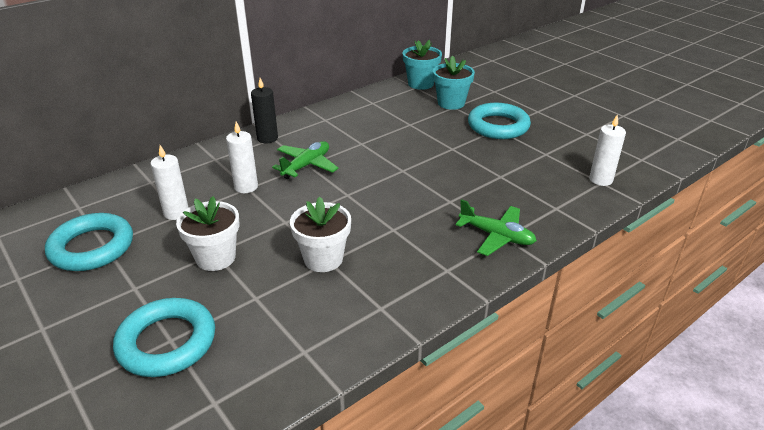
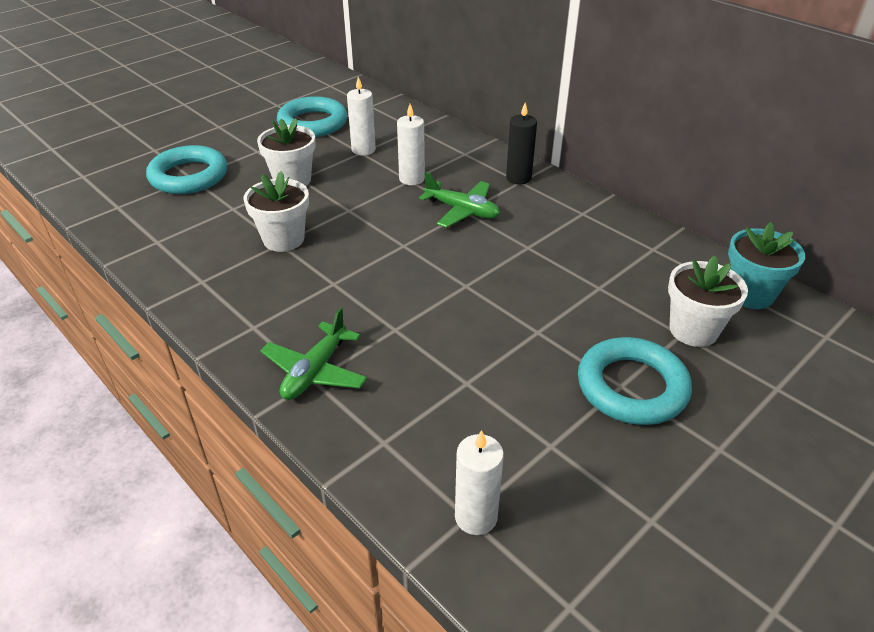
camera: 85 degrees right, 5 degrees up
(451, 103) = (693, 330): turquoise flower pot -> white flower pot

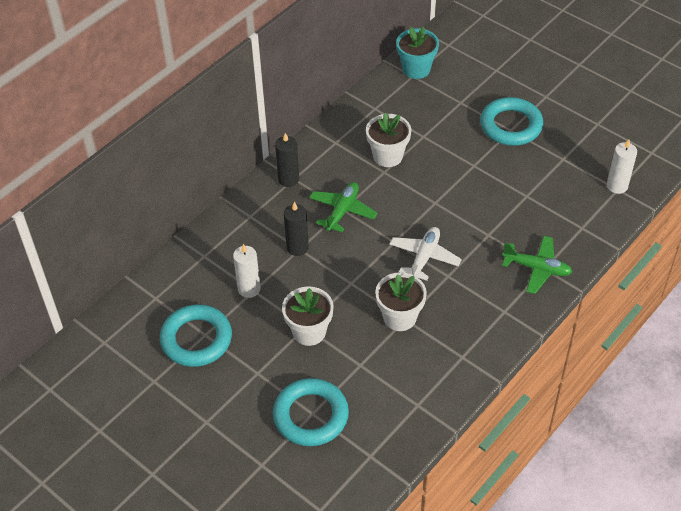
camera: 95 degrees left, 10 degrees up
(370, 266) = (424, 257): none -> white plane
(412, 179) = (297, 247): white candle -> black candle
(693, 330) = (456, 97): white flower pot -> white flower pot (387, 156)

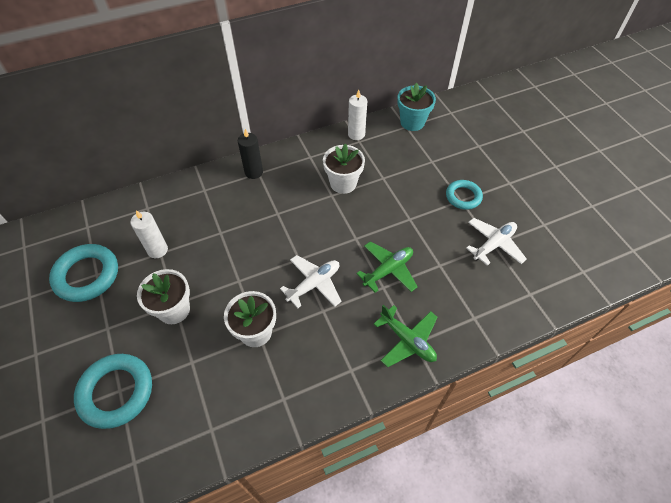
camera: 25 degrees right, 5 degrees up
(297, 247) = (219, 231): black candle -> none
(342, 211) = (276, 215): green plane -> green plane (388, 270)
(511, 125) = (463, 197): turquoise ring -> turquoise ring, size x0.62
(563, 159) = (493, 245): none -> white plane
(617, 186) = (531, 290): white candle -> white candle (356, 134)

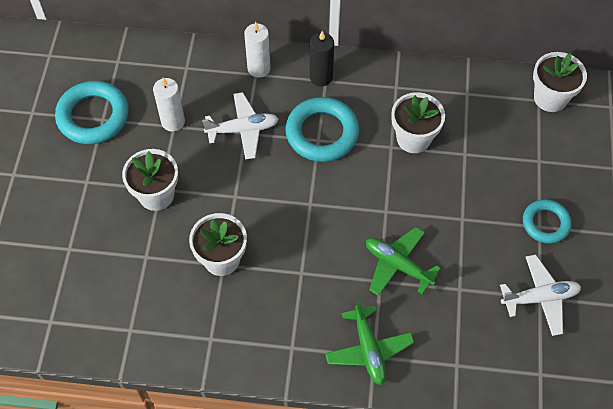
camera: 30 degrees right, 5 degrees up
(116, 392) = (65, 249): turquoise ring -> turquoise ring (322, 133)
(314, 284) = (309, 240): white plane -> white plane (242, 130)
(356, 134) = (469, 82): white candle -> white candle (259, 68)
(388, 270) = (398, 265): green plane -> green plane turned 135 degrees counterclockwise
(412, 122) = (550, 98): turquoise flower pot -> white flower pot

